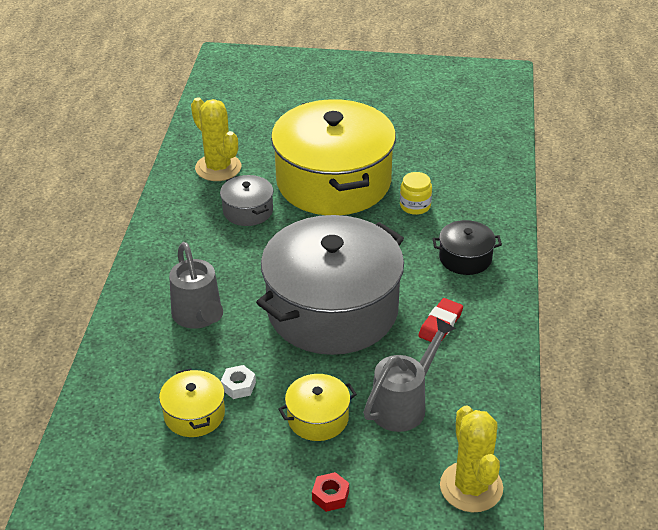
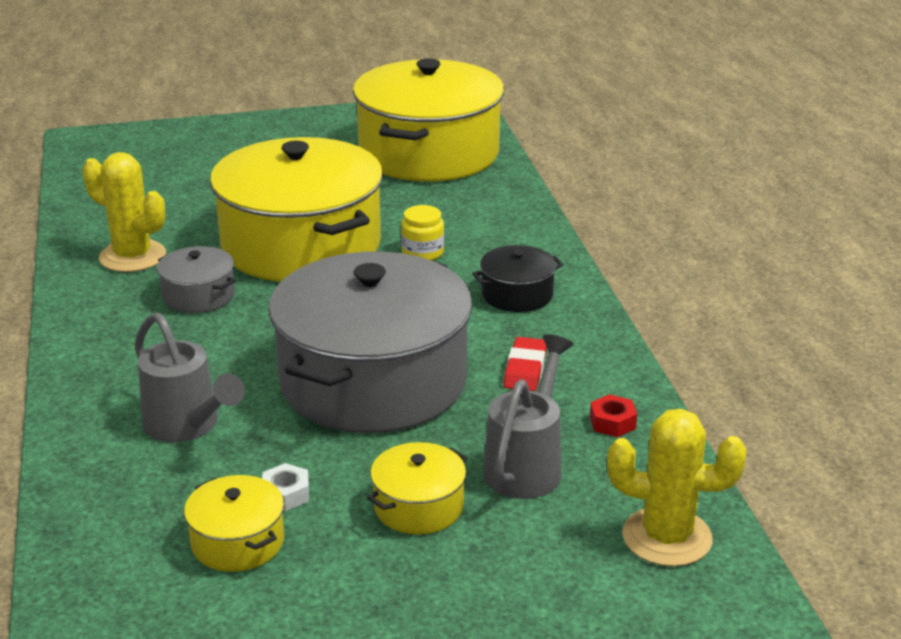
camera: 20 degrees left, 10 degrees down
(330, 496) = (485, 593): red nut -> red nut (612, 422)
(461, 114) = (429, 153): none -> yellow pot
(471, 487) = (667, 537): yellow cactus -> yellow cactus turned 45 degrees counterclockwise

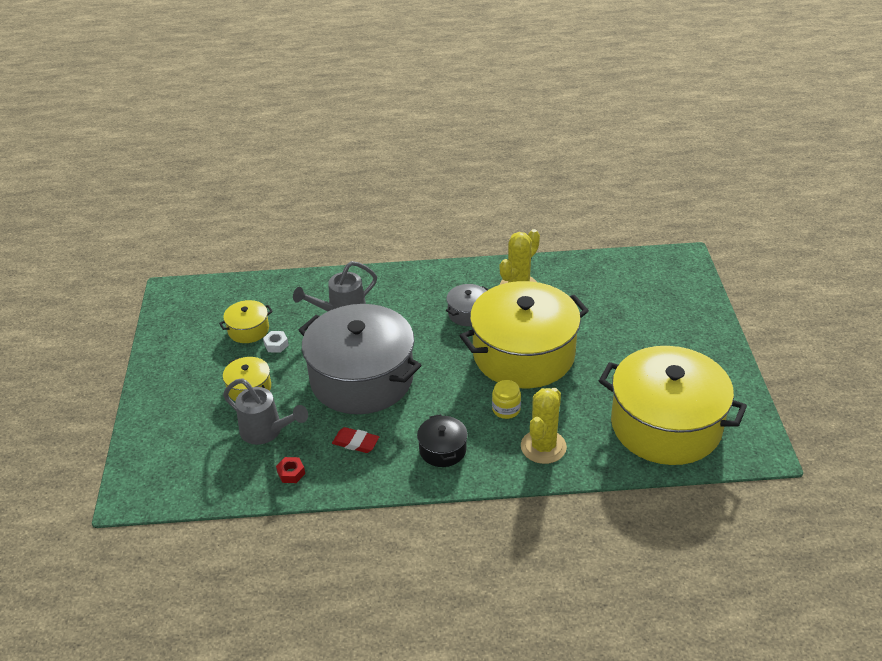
camera: 100 degrees right, 10 degrees up
(667, 537) = (188, 477): yellow cactus -> yellow cactus (543, 447)

